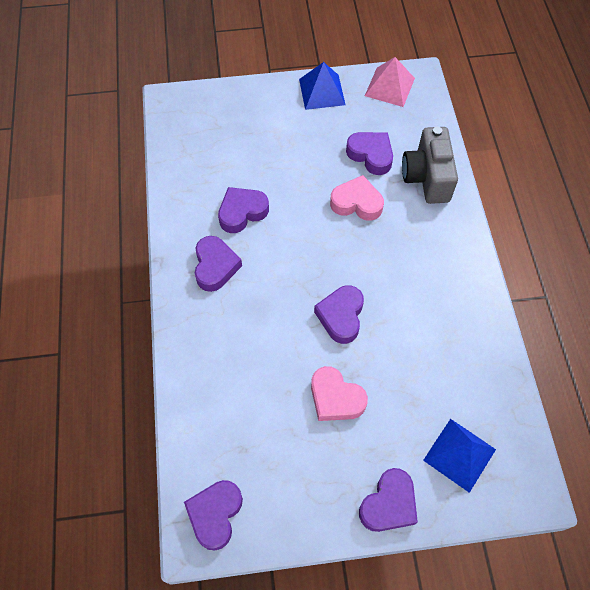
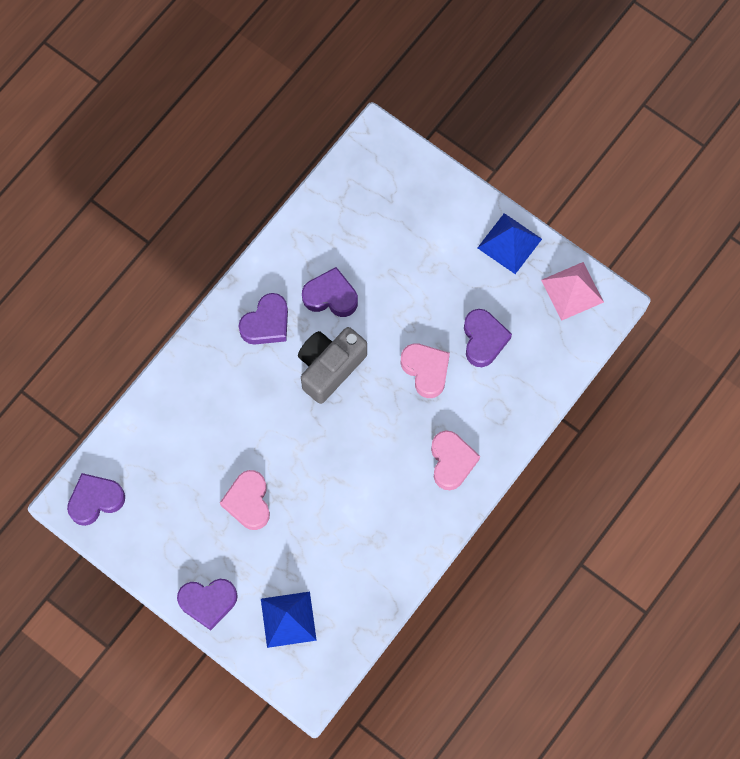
camera: 45 degrees right, 10 degrees up
(341, 316) = (315, 448): purple heart -> none
(427, 177) = (505, 401): grey camera -> grey camera (329, 367)
(438, 242) = (451, 461): none -> pink heart

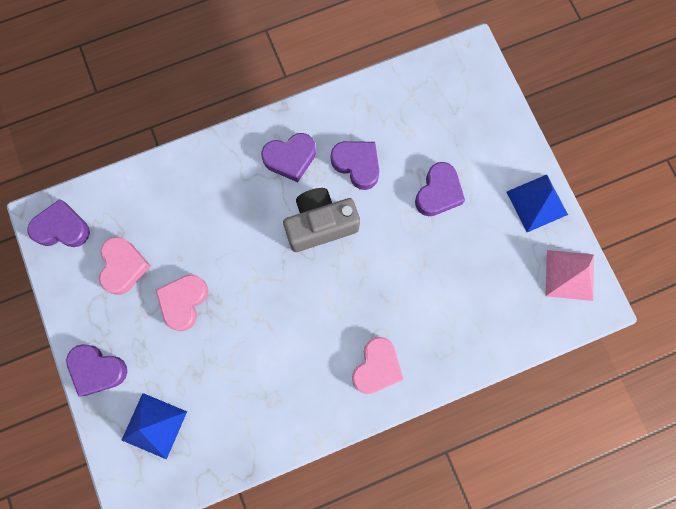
camera: 30 degrees right, 5 degrees up
(426, 370) = (400, 273): pink heart -> pink heart (124, 266)
(483, 340) = (466, 274): purple heart -> purple heart (438, 193)

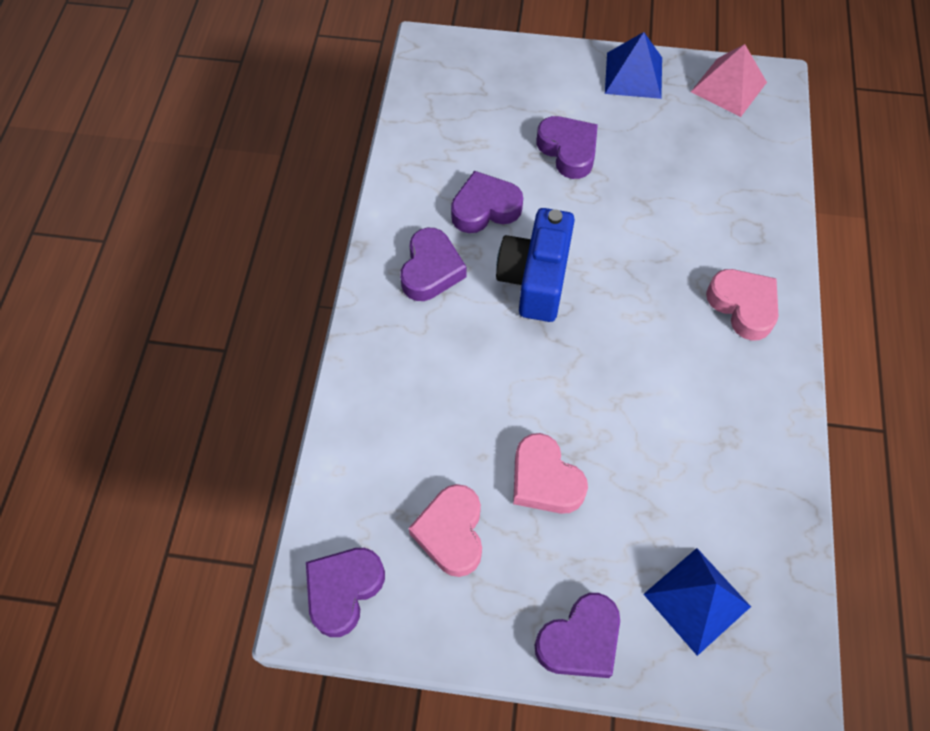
camera: 60 degrees left, 15 degrees down
(124, 266) = (451, 533): pink heart -> pink heart turned 120 degrees counterclockwise
(320, 225) = (535, 279): grey camera -> blue camera

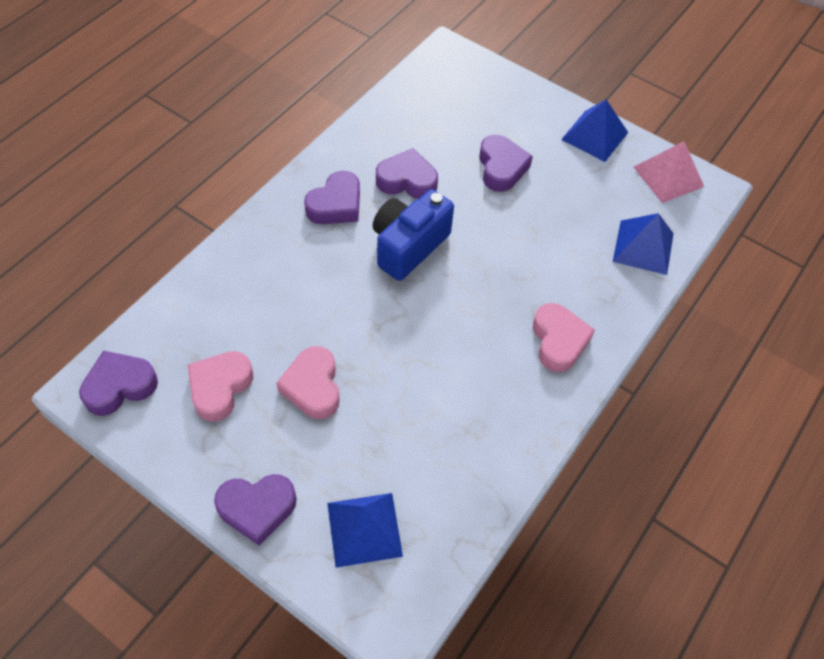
camera: 25 degrees right, 5 degrees down
(754, 170) = (643, 247): none -> blue pyramid

